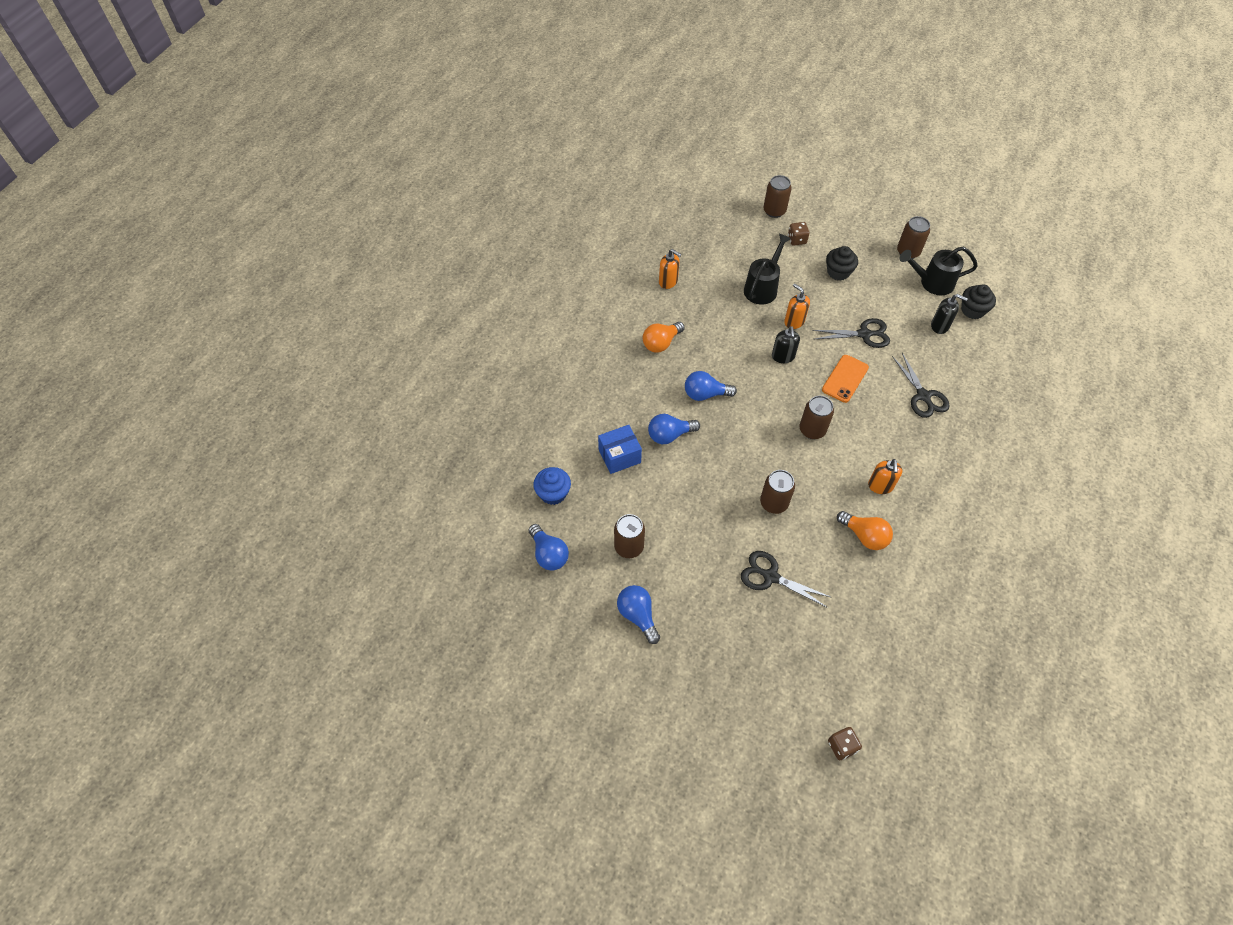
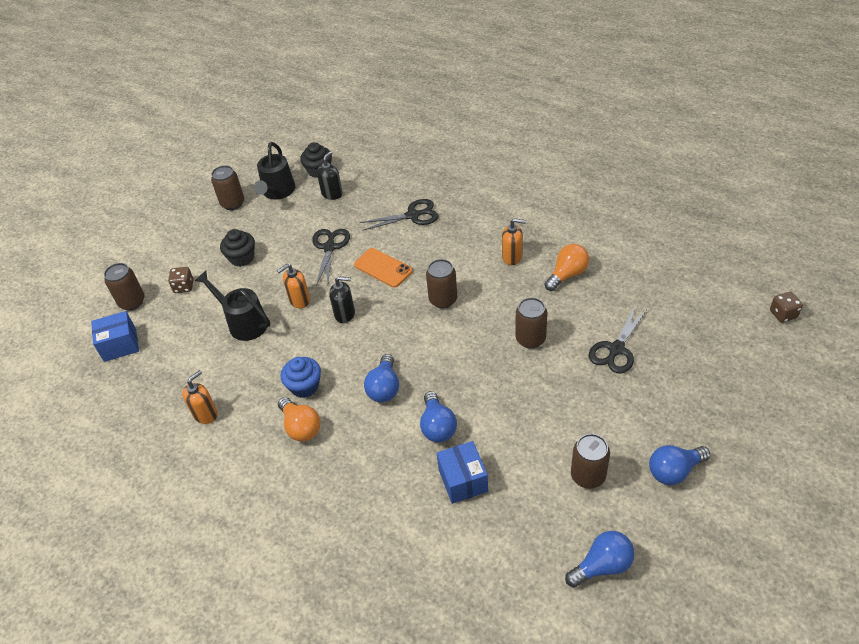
camera: 80 degrees left, 10 degrees down
(553, 493) = (514, 559): blue cupcake -> blue cupcake (304, 386)
(728, 215) = (120, 345): none -> blue box

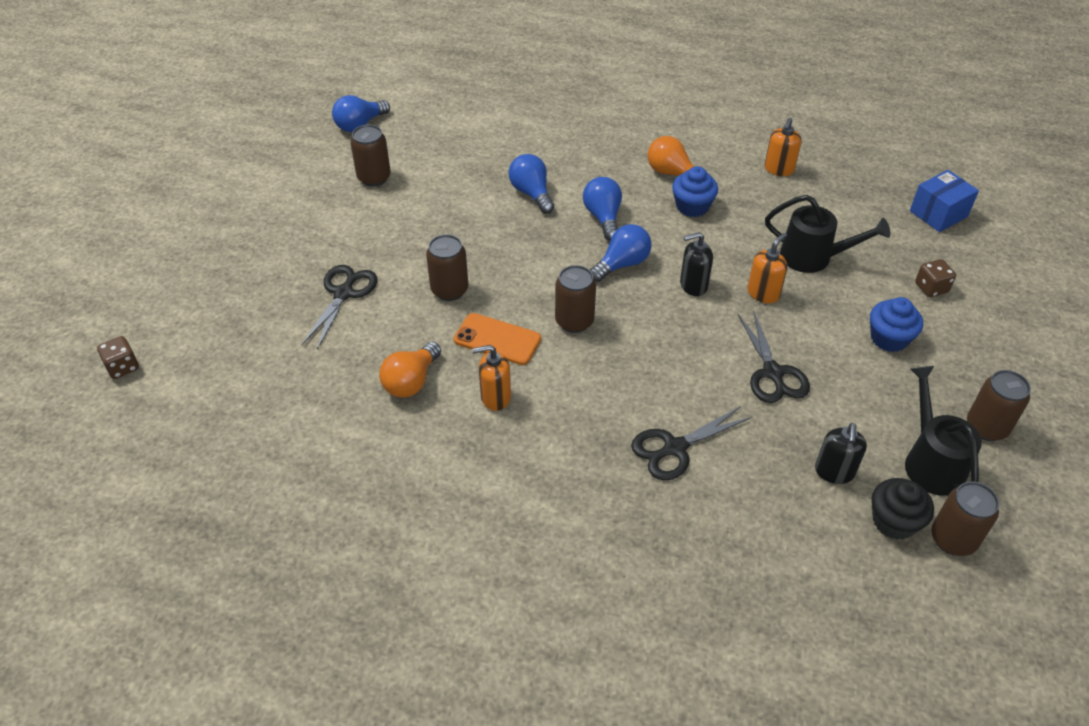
camera: 160 degrees right, 0 degrees up
(132, 302) = (978, 260): brown can -> brown can (953, 539)
(242, 258) = (889, 338): black cupcake -> blue cupcake
(383, 268) = (677, 353): orange phone -> orange phone (497, 339)
(463, 480) = (492, 158): blue box -> none
(674, 471) = (290, 193): blue light bulb -> blue light bulb (622, 264)

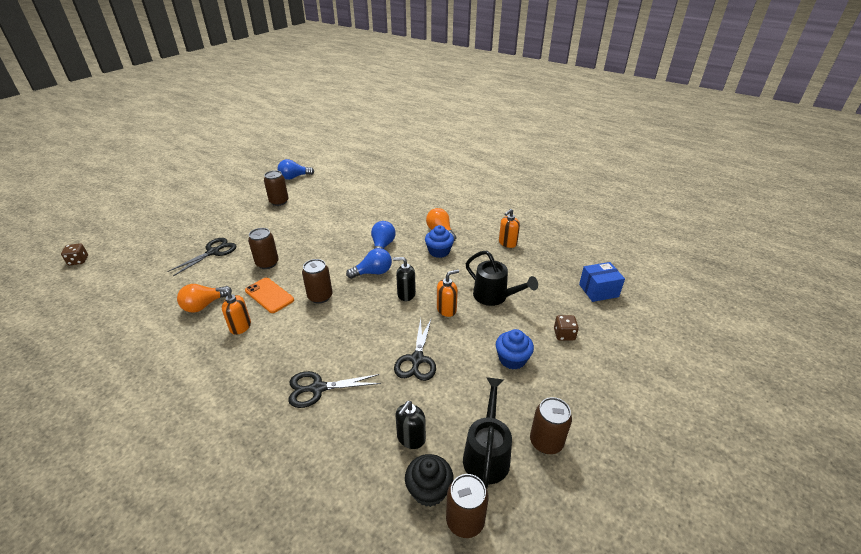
camera: 20 degrees right, 10 degrees down
(532, 193) = (353, 226): blue light bulb -> none

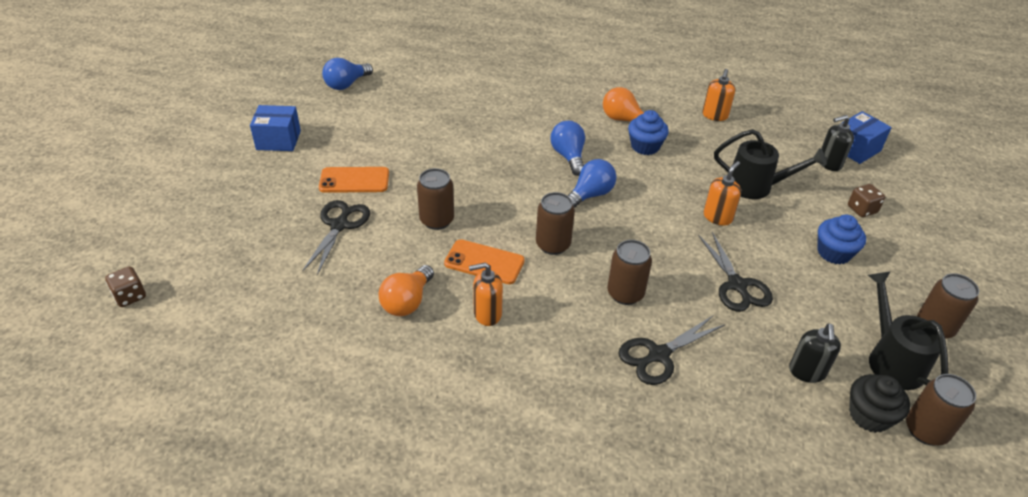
camera: 25 degrees left, 5 degrees up
(229, 199) = (278, 140): none -> blue box
(246, 229) = (354, 180): none -> orange phone
(279, 202) = (361, 127): brown can -> brown can (625, 293)
(406, 294) = (655, 212): black soap dispenser -> black soap dispenser (829, 163)

